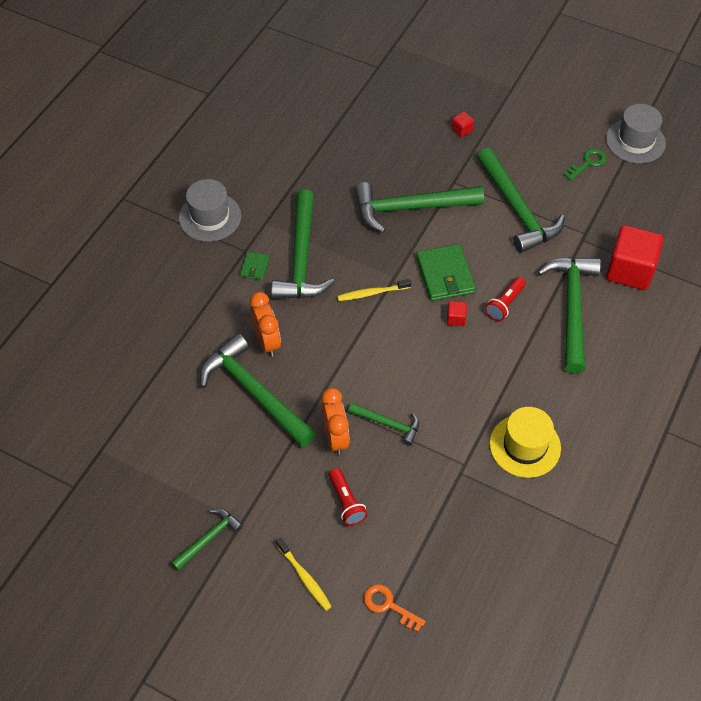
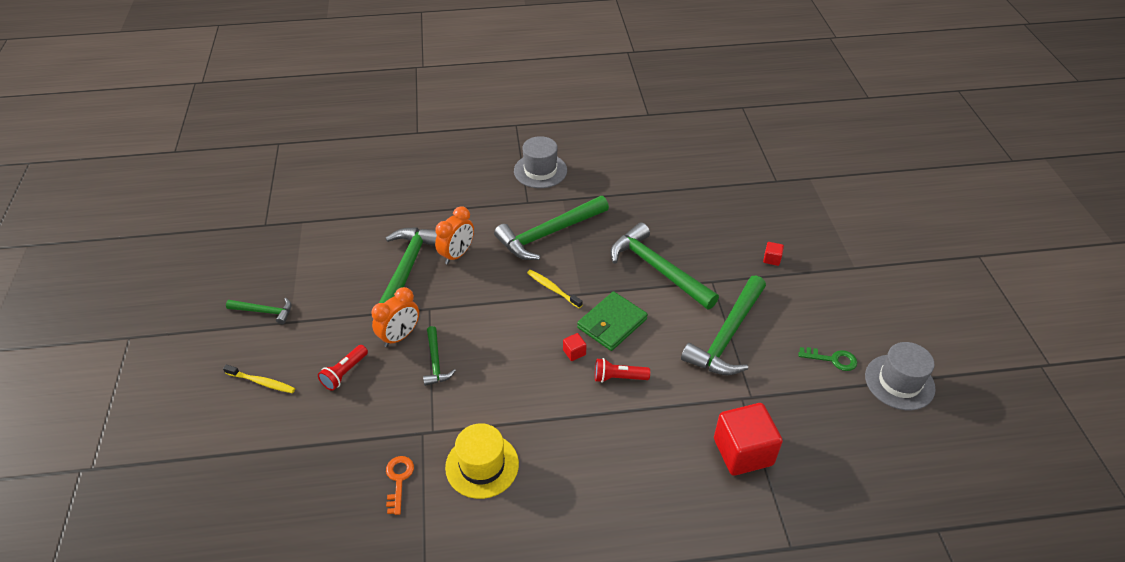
camera: 55 degrees right, 10 degrees down
(255, 267) = (518, 214): green wallet -> none
(304, 577) = (262, 382): yellow toothbrush -> yellow toothbrush turned 90 degrees counterclockwise
(388, 605) = (264, 448): orange key -> orange key (398, 480)
(572, 308) = (658, 427): green hammer -> none

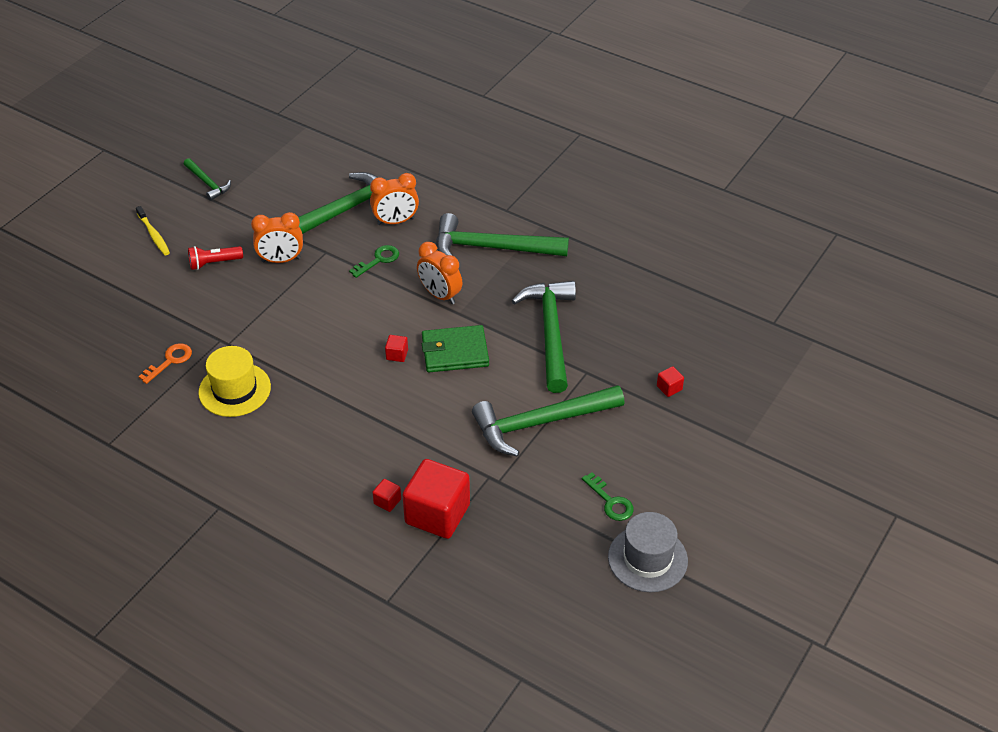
camera: 40 degrees right, 0 degrees up
(435, 362) = (285, 295): green hammer -> none
(477, 290) = (378, 260): none -> green key
(540, 171) = (551, 188): grey hat -> none
(553, 289) = (440, 295): yellow toothbrush -> orange clock
(618, 377) = (408, 396): red flashlight -> none
(699, 469) = (387, 501): none -> red cube

